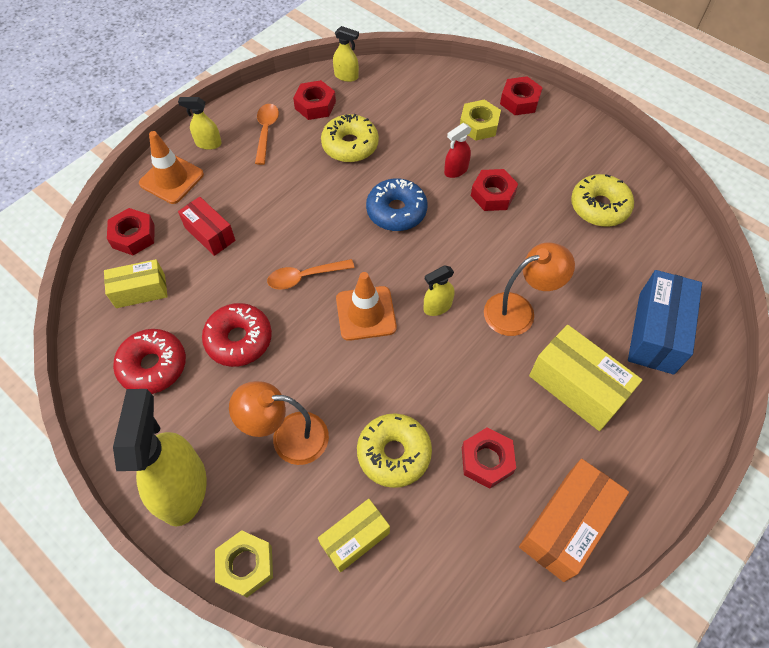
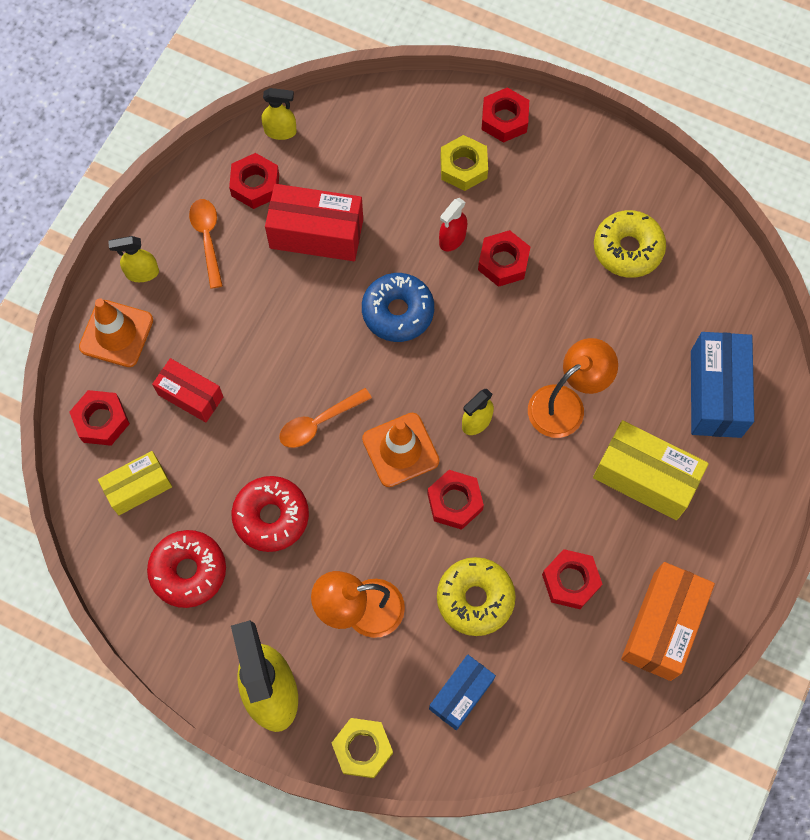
camera: 15 degrees left, 10 degrees up
(350, 145) = (316, 234): yellow donut -> red box
(355, 538) = (461, 694): yellow box -> blue box
(400, 366) = (454, 502): none -> red nut

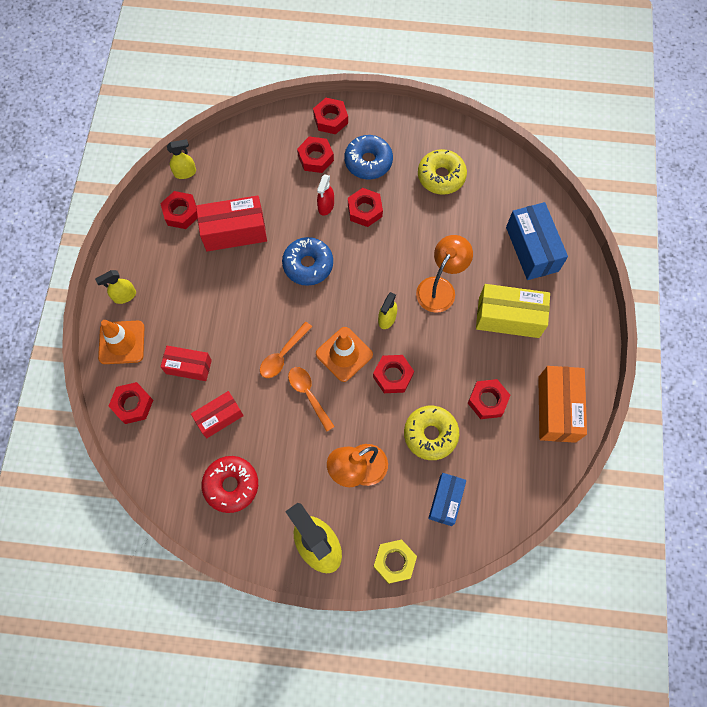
camera: 20 degrees left, 0 degrees up
(138, 487) = (175, 441): yellow box -> none
(205, 476) = (219, 417): none -> red box
(207, 238) = (161, 258): orange spoon -> orange spoon (308, 394)
(271, 516) = (274, 428): red donut -> none
(463, 167) = (315, 158): yellow nut -> red nut
(534, 195) = (368, 161): none -> blue donut

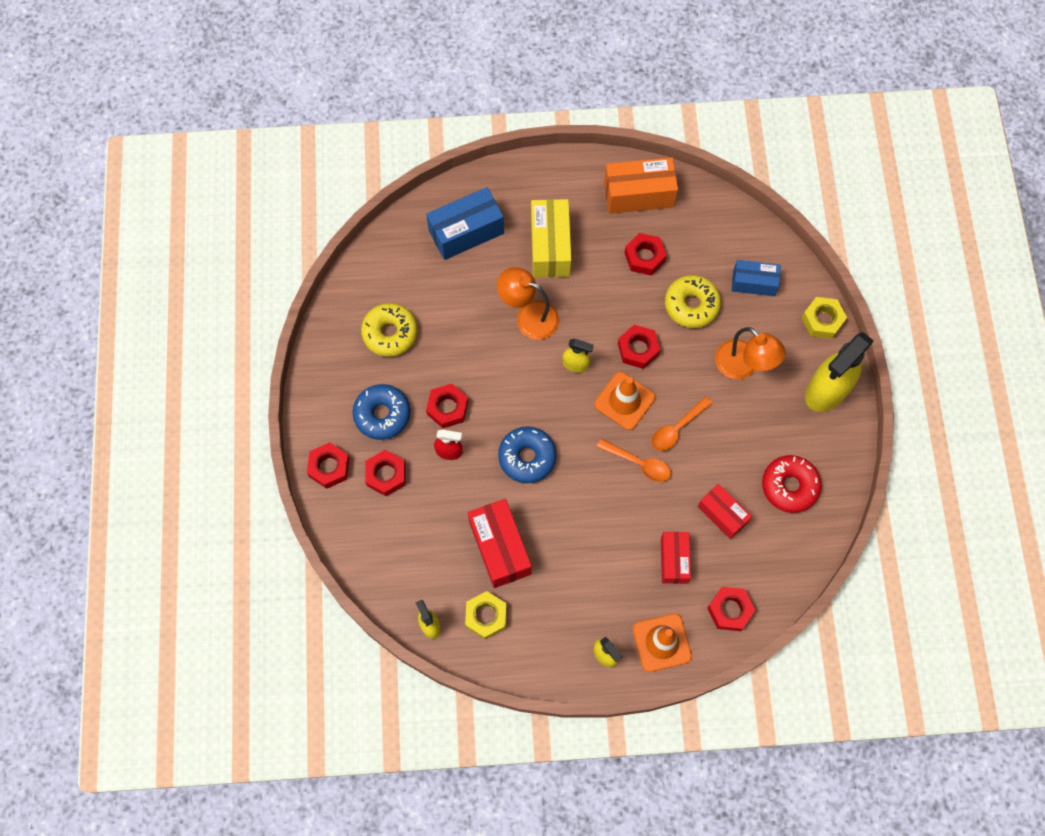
camera: 100 degrees left, 0 degrees up
(181, 213) = (486, 616): red nut -> yellow nut

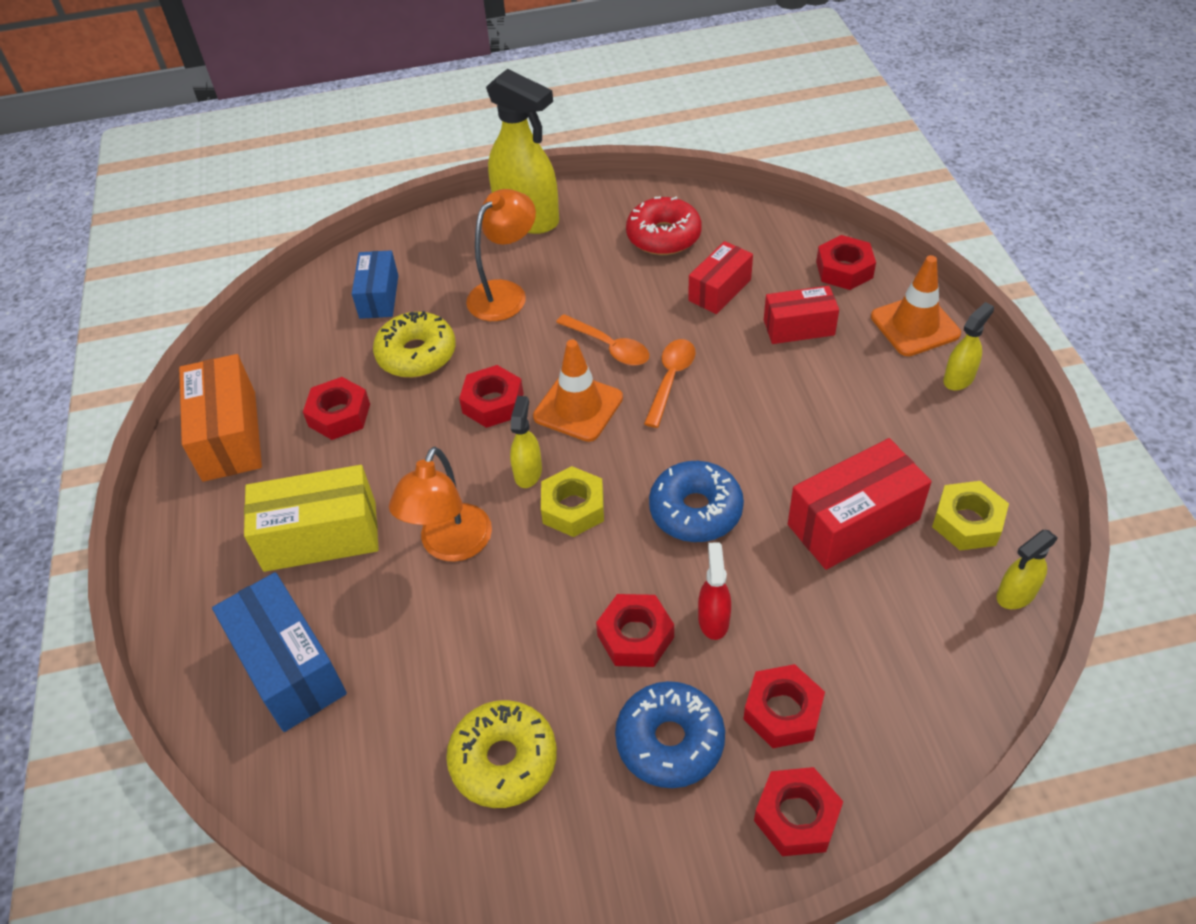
camera: 95 degrees left, 20 degrees down
(822, 320) = (430, 230): yellow nut -> yellow nut (573, 508)

